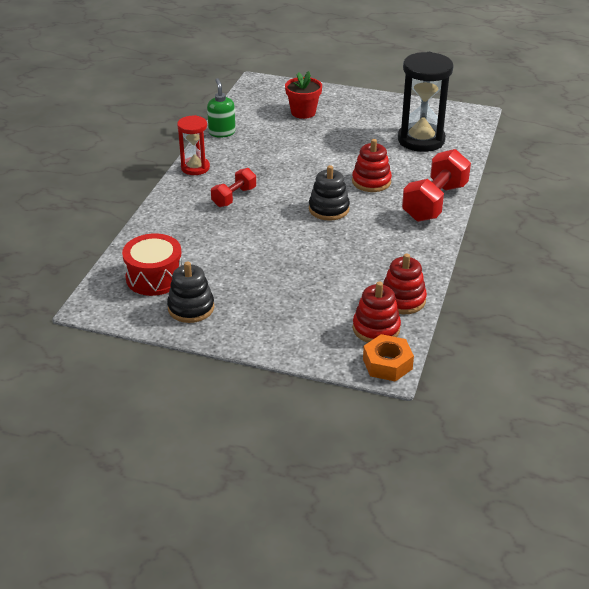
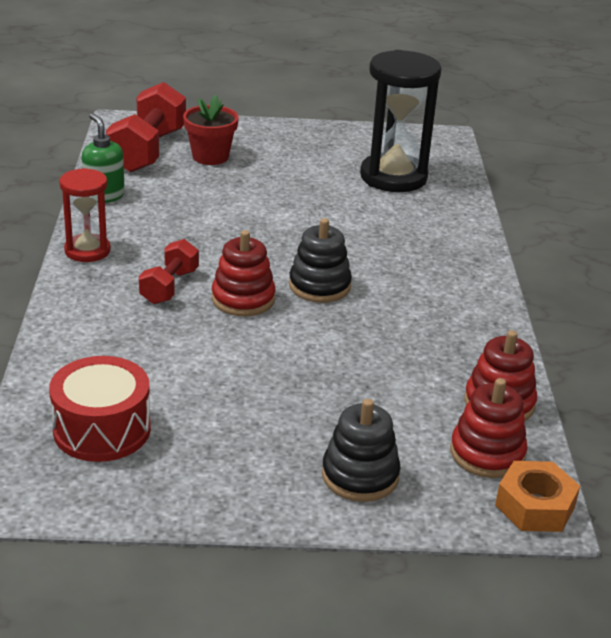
camera: 20 degrees left, 5 degrees down
(191, 308) = (186, 470): black stacking toy -> black stacking toy (360, 475)
(371, 181) = (358, 240): red stacking toy -> red stacking toy (243, 299)
(435, 202) = (461, 258): red dumbbell -> red dumbbell (148, 151)

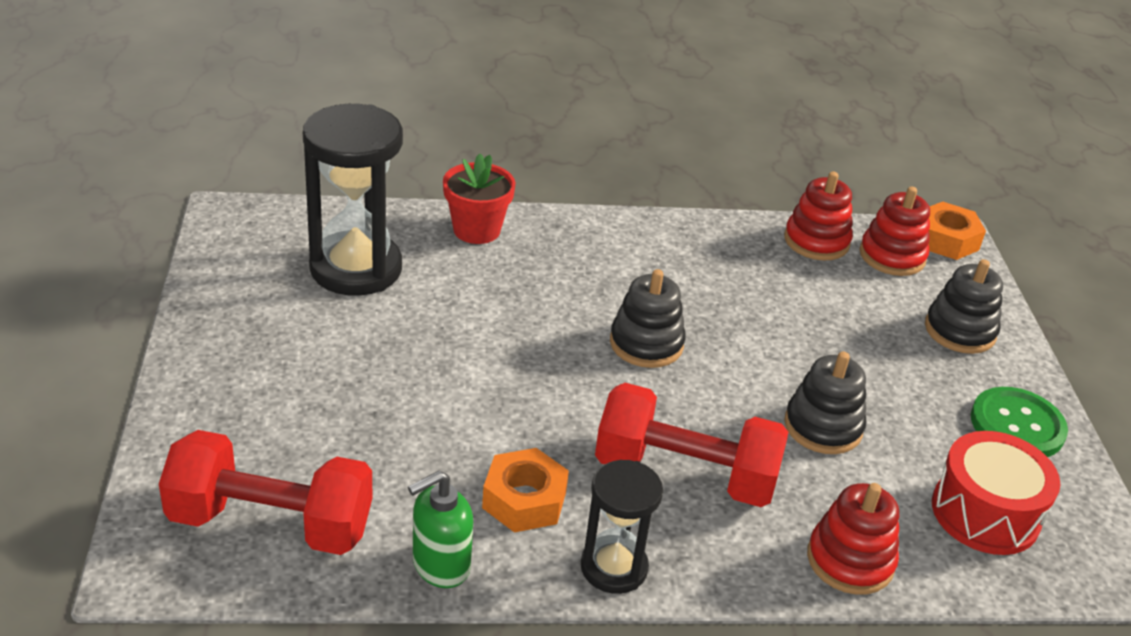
camera: 95 degrees left, 5 degrees up
(87, 251) = (614, 567): red hourglass -> black hourglass
(153, 225) = (524, 500): none -> orange nut
(169, 287) = (685, 474): red dumbbell -> red dumbbell, size x1.75
(210, 157) = (294, 446): red flower pot -> red flower pot (476, 230)
(212, 480) = (1017, 425): none -> green button
(216, 359) = (823, 427): none -> black stacking toy
(243, 299) = (693, 406): red stacking toy -> red stacking toy (850, 560)

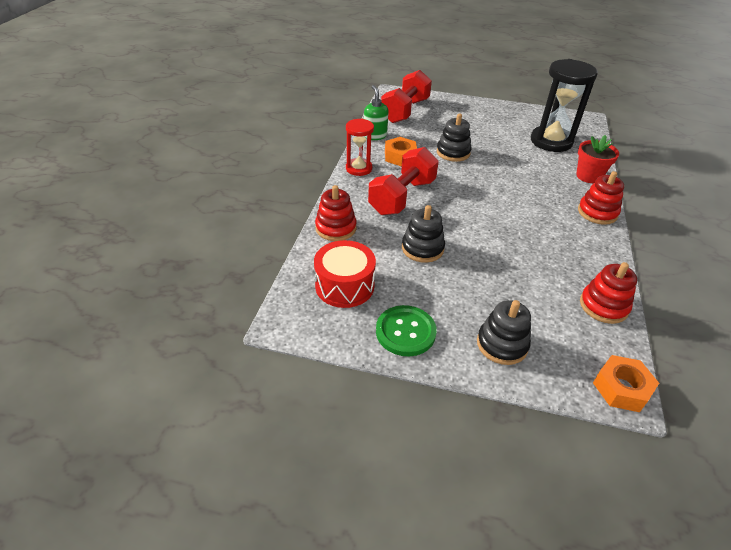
camera: 110 degrees right, 5 degrees up
(614, 567) = (359, 168): black hourglass -> red hourglass
(646, 344) = (494, 208): black stacking toy -> black stacking toy (453, 152)
(892, 256) = (591, 342): red stacking toy -> red stacking toy (597, 212)

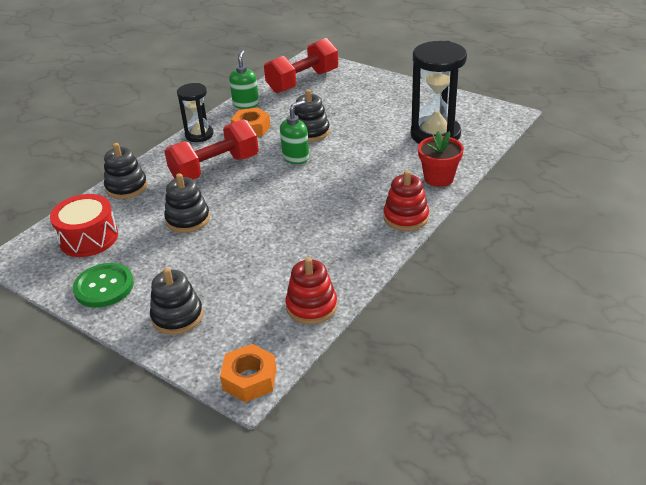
camera: 25 degrees right, 5 degrees down
(335, 228) = (126, 187): red stacking toy -> black stacking toy
(359, 168) = (199, 135): red hourglass -> black hourglass
(462, 176) = (296, 157): none -> green soap dispenser

